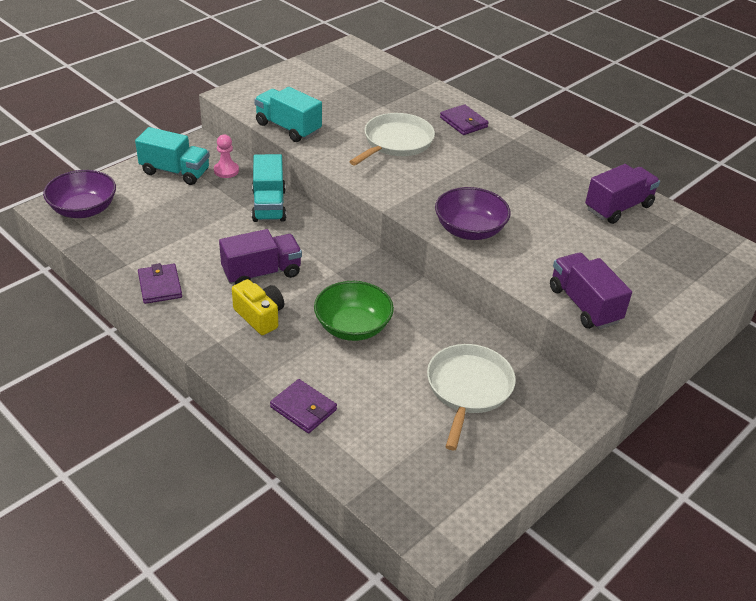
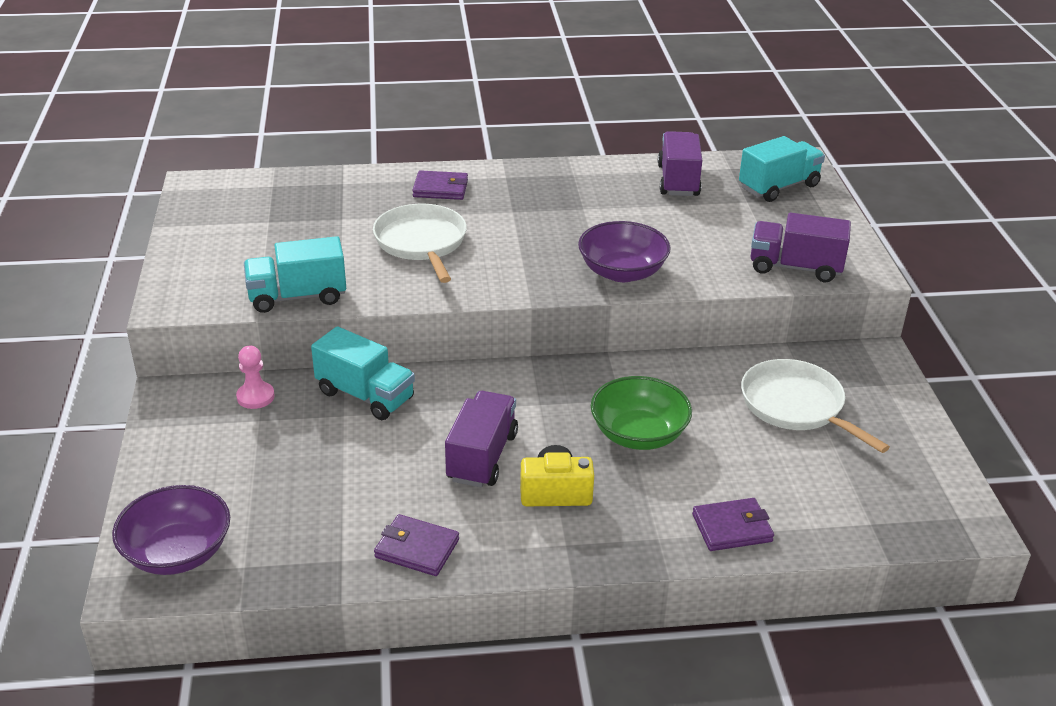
camera: 50 degrees left, 5 degrees down
(175, 172) = (202, 438): turquoise truck -> turquoise truck (778, 187)

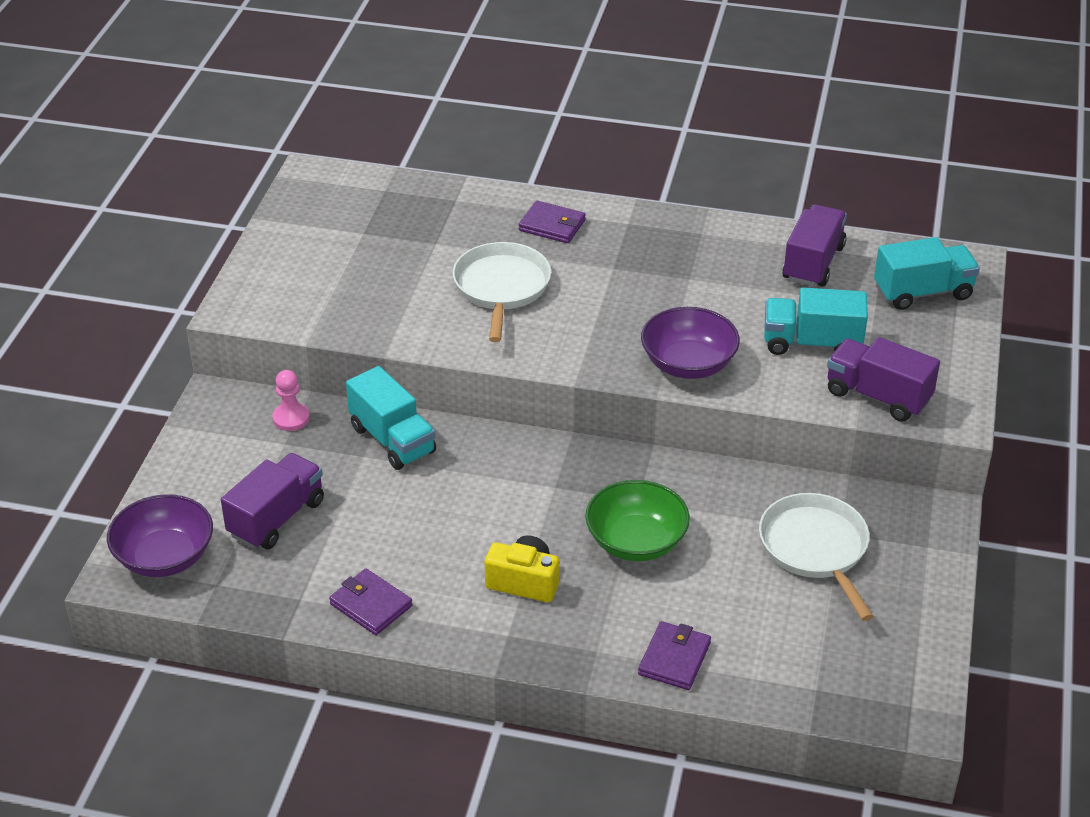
camera: 20 degrees right, 5 degrees up
(297, 297) = (354, 326): turquoise truck -> turquoise truck (811, 343)
(482, 457) = (472, 529): purple truck -> purple truck (276, 518)
(732, 528) = (674, 659): purple wallet -> purple wallet turned 75 degrees counterclockwise

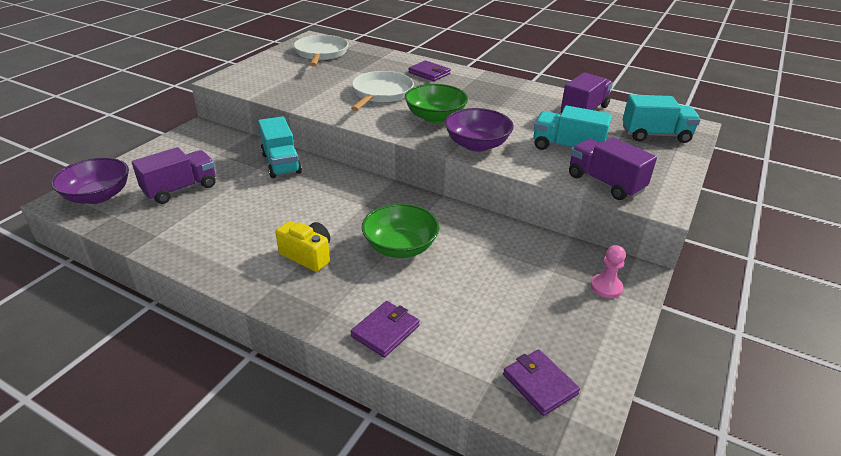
camera: 15 degrees right, 5 degrees down
(291, 418) = (231, 143): pink pawn -> pink pawn (606, 287)
(371, 605) = (196, 248): purple wallet -> purple wallet (539, 384)
(606, 322) = (435, 117): none -> green bowl
(815, 548) = (530, 278): white pan -> white pan (321, 53)

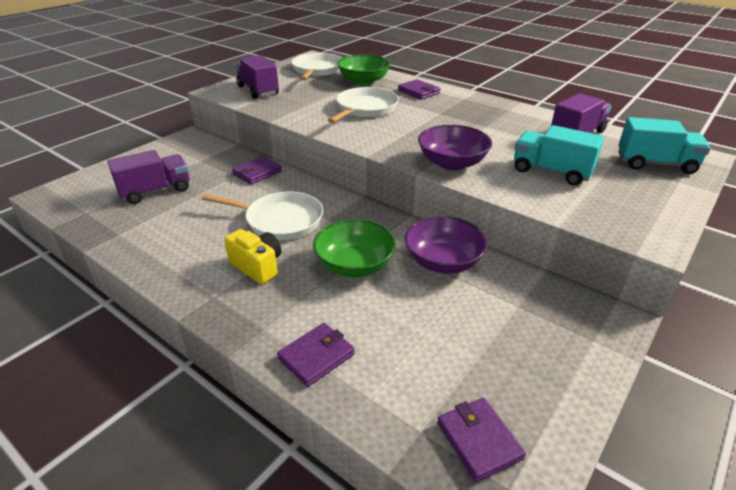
camera: 10 degrees right, 0 degrees up
(98, 196) = (79, 192): purple bowl -> purple bowl (443, 262)
(281, 163) = (257, 173): turquoise truck -> purple wallet
(318, 210) = (280, 220): none -> white pan
(435, 117) = (414, 134): green bowl -> green bowl (364, 81)
(605, 183) = (589, 212): purple truck -> purple truck (258, 90)
(606, 287) = (577, 330): pink pawn -> none

